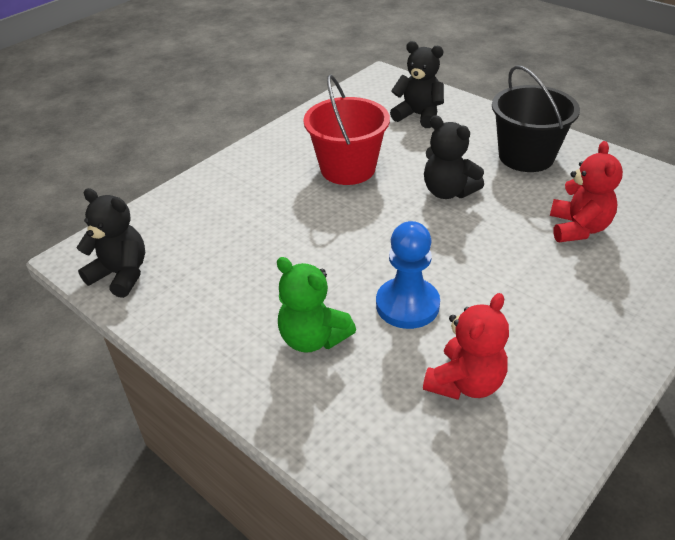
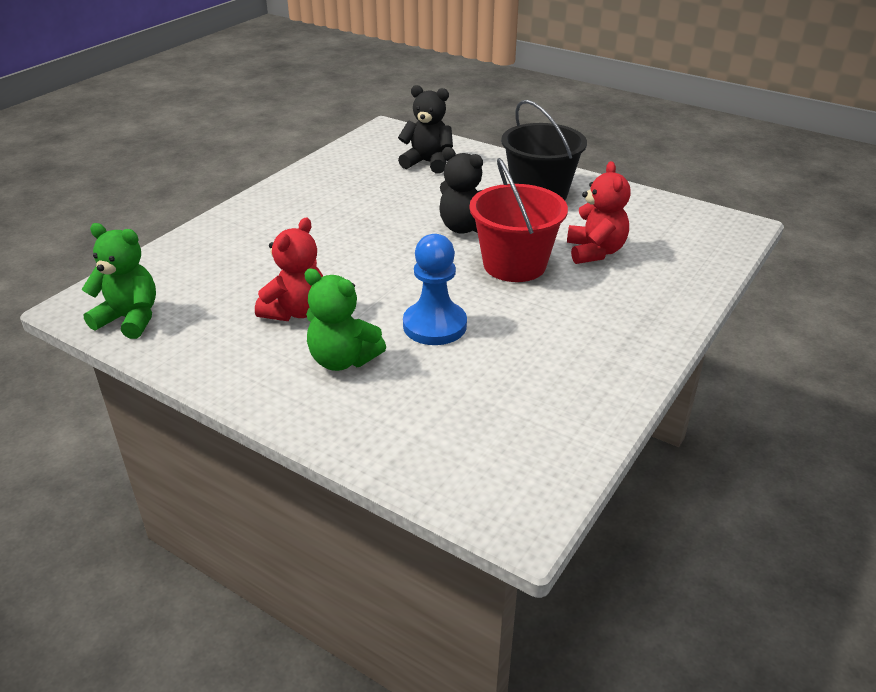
camera: 10 degrees left, 5 degrees down
(121, 275) = (130, 319): black teddy bear -> green teddy bear
(348, 169) = (360, 213): red bucket -> red bucket (514, 265)
(465, 383) = (498, 385): red teddy bear -> red teddy bear (296, 311)

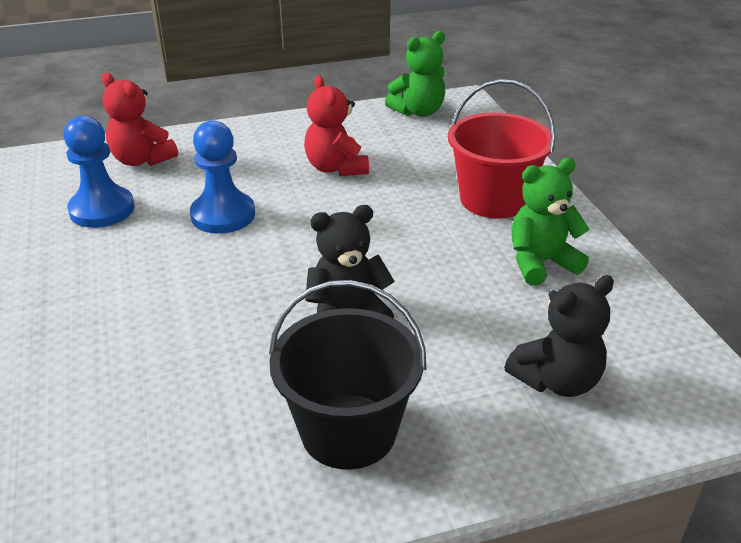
camera: 130 degrees right, 0 degrees up
(343, 360) = (249, 164): green teddy bear -> green teddy bear (540, 263)
(514, 265) = (235, 305): red bucket -> red bucket (493, 199)
(514, 392) = (102, 209): none -> blue pawn
(595, 252) = (170, 379): red teddy bear -> red teddy bear (142, 160)

